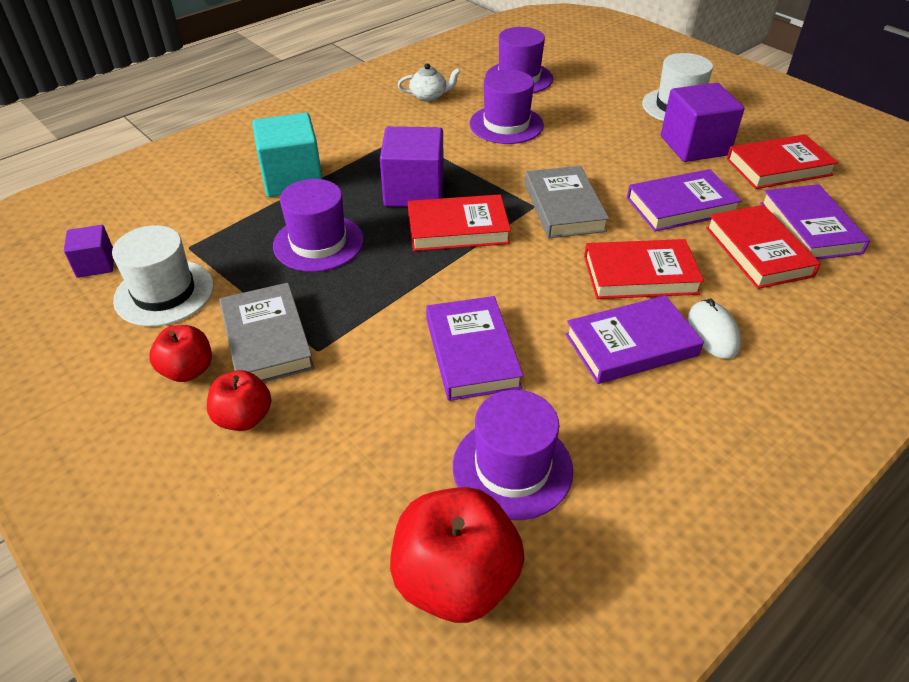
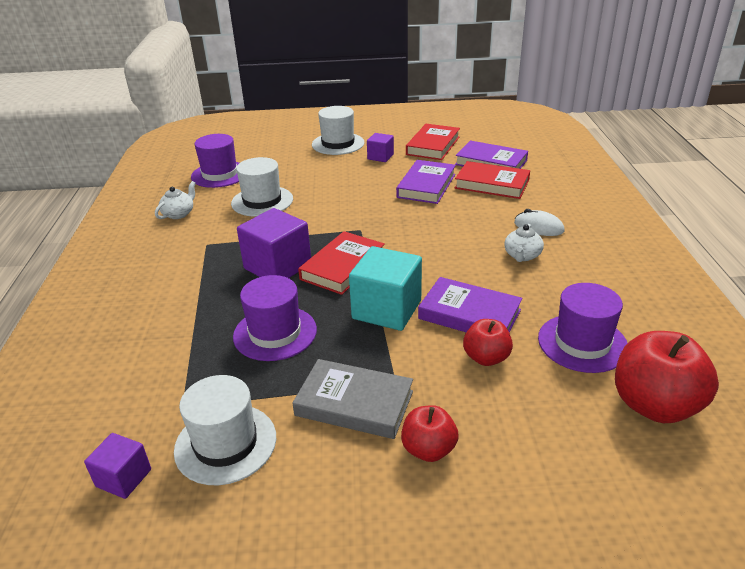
camera: 50 degrees left, 10 degrees down
(188, 370) = (342, 463): red apple -> red apple (486, 358)
(292, 179) = (176, 314): turquoise cube -> turquoise cube (387, 309)
(506, 124) = (262, 201): purple hat -> white hat
(564, 207) = (376, 220): grey book -> none
(631, 345) = (522, 256): purple book -> white teapot
(640, 275) = (468, 225): red book -> none
(694, 146) = (380, 157): purple cube -> purple cube, size x0.55

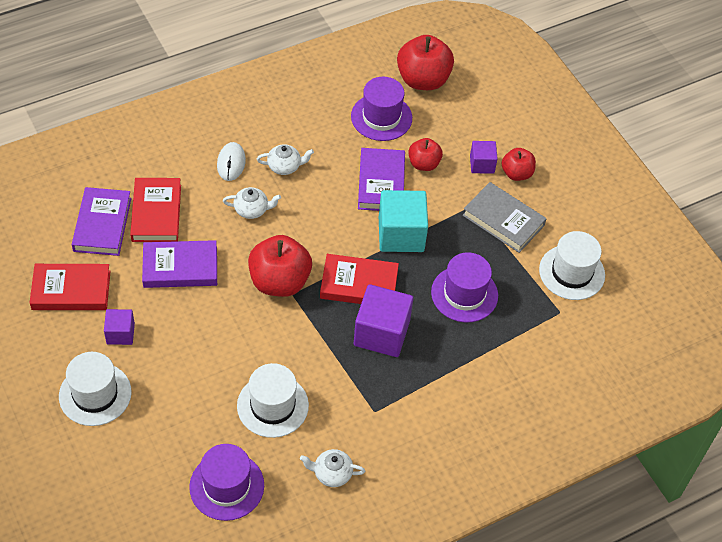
camera: 120 degrees left, 20 degrees up
(123, 478) = (624, 310): purple cube -> purple cube (482, 164)
(354, 403) = (503, 220): grey book -> grey book turned 45 degrees counterclockwise
(378, 226) = (279, 281): none -> red apple
(472, 227) = (252, 210): none -> white teapot

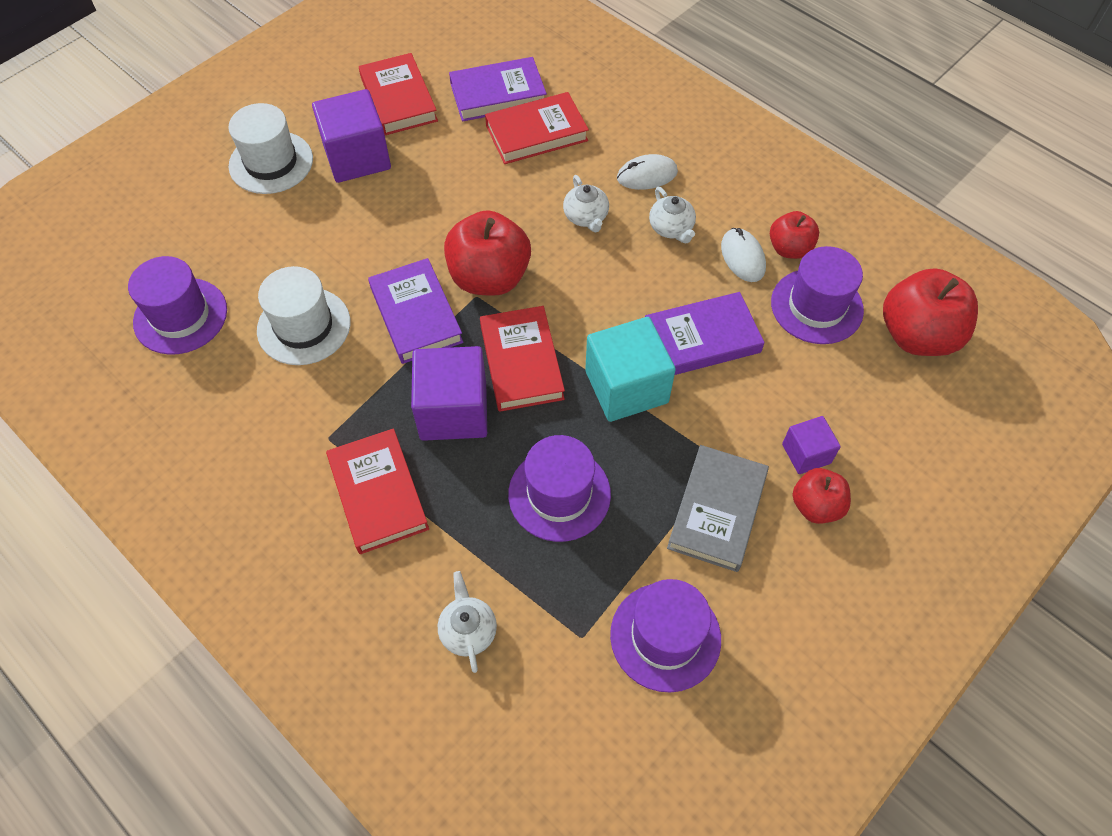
camera: 75 degrees right, 5 degrees up
(120, 333) = (357, 157): purple cube -> purple cube, size x1.82
(180, 267) = (469, 178): purple book -> purple book (416, 315)
(327, 138) = (743, 257): none -> white mouse
(332, 473) = (222, 417): white teapot -> white teapot (468, 630)
(424, 164) = (764, 379): red apple -> red apple (789, 249)
(428, 391) = (378, 494): none -> red book
(572, 272) = (665, 636): white hat -> purple hat

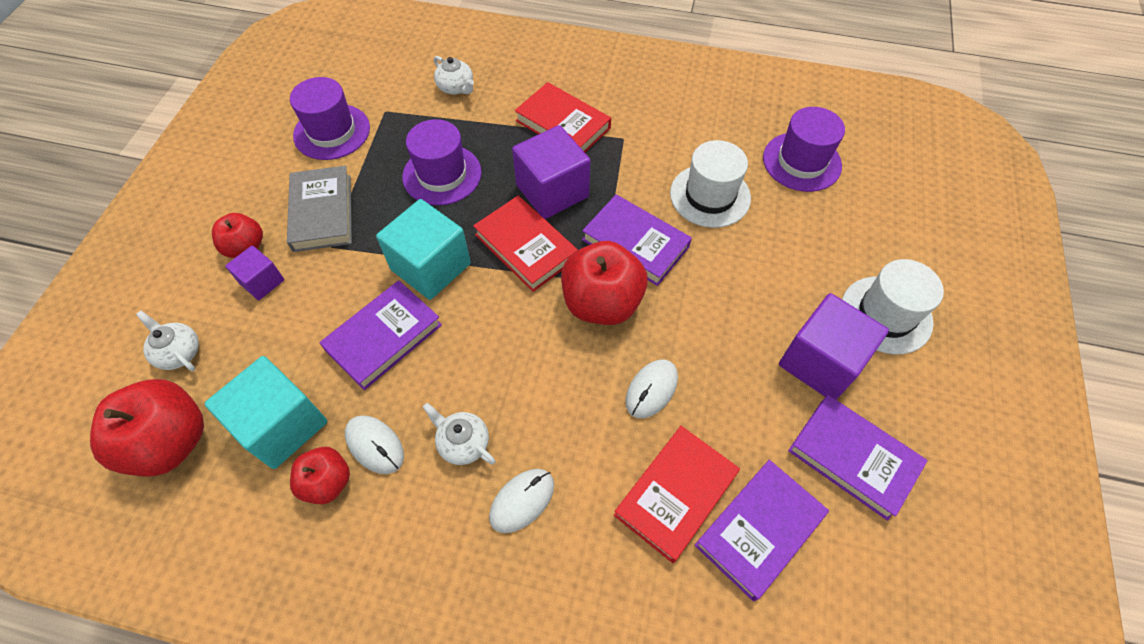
camera: 150 degrees right, 0 degrees up
(398, 99) = (853, 458): red book -> purple book
(501, 197) = (651, 389): none -> white mouse
(586, 217) = (555, 411): white teapot -> white teapot (179, 352)
(816, 306) = (282, 425): purple hat -> turquoise cube

